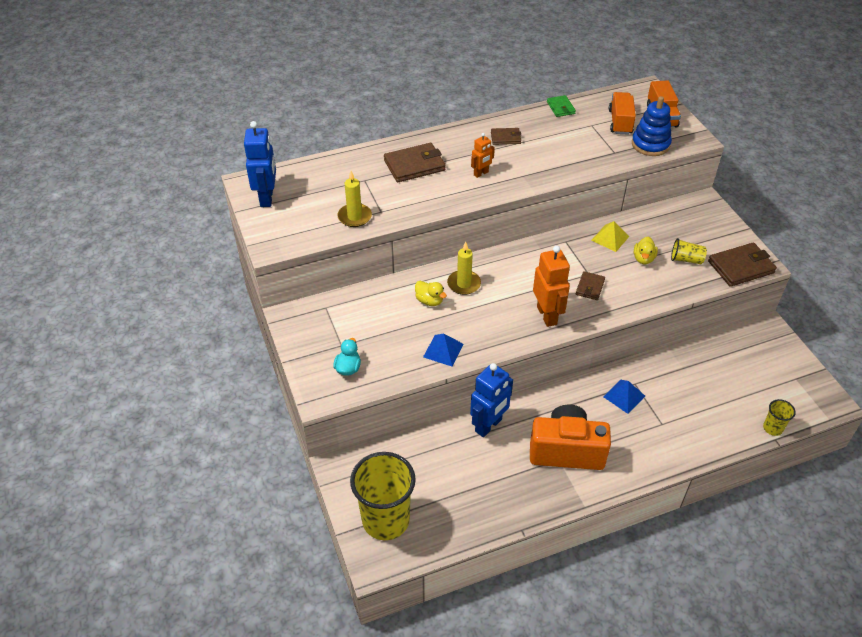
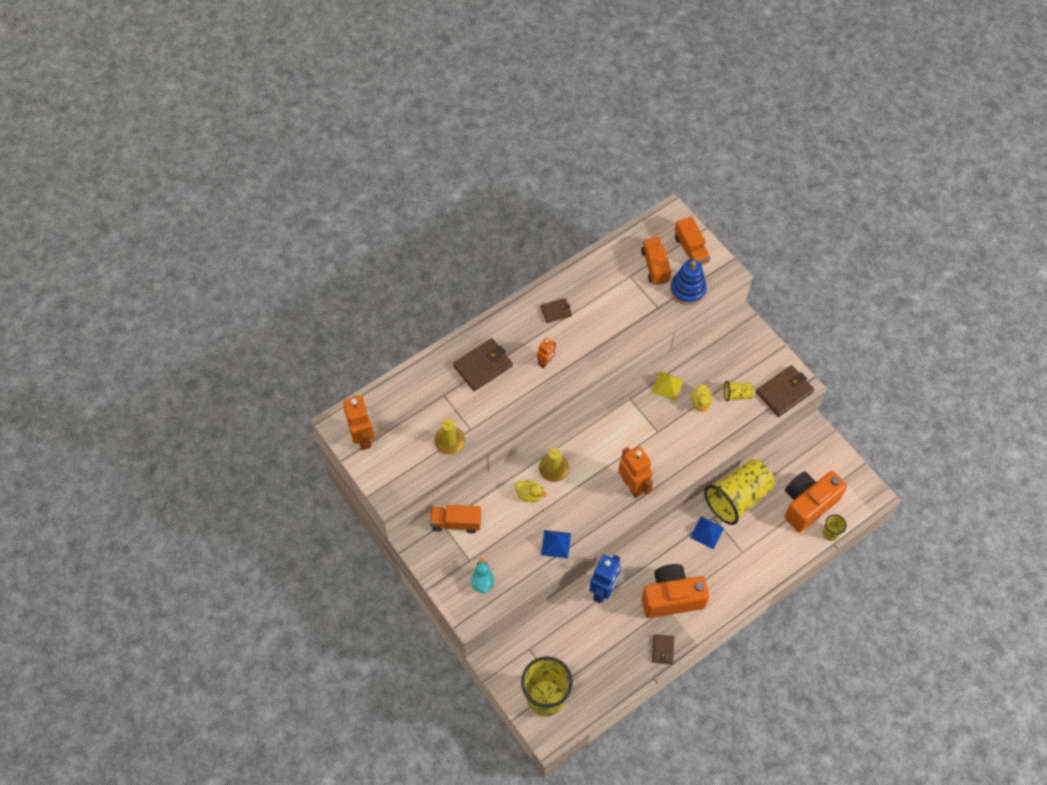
camera: 15 degrees left, 15 degrees up
(267, 198) = (363, 437): blue robot -> orange robot
(341, 309) = (456, 523): none -> orange truck
(560, 108) = (596, 259): green wallet -> none
(590, 287) = (662, 446): brown wallet -> brown wallet (663, 649)
(667, 371) = (737, 497): none -> yellow cup
(749, 394) = (808, 504): none -> orange camera

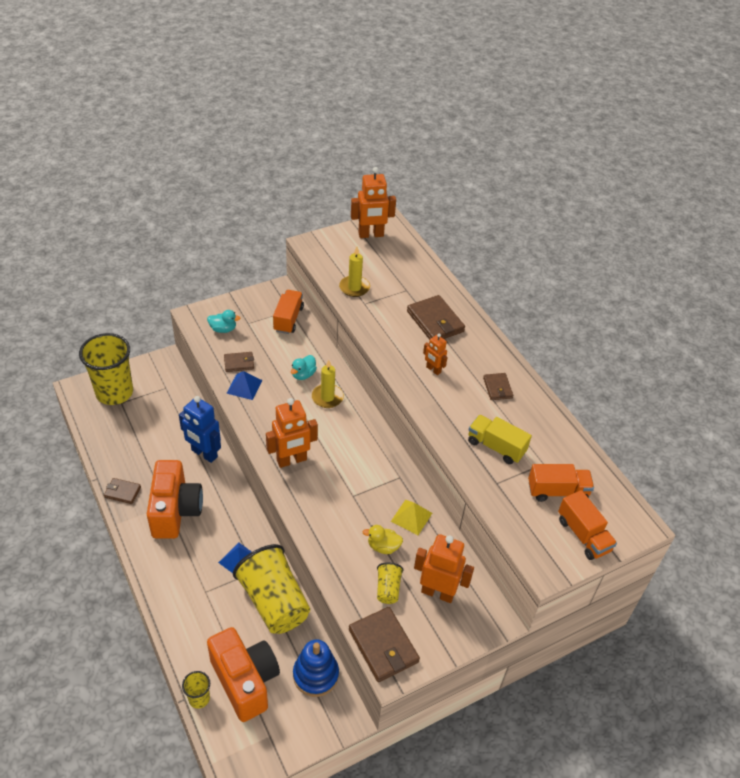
camera: 95 degrees right, 15 degrees down
(526, 556) = (239, 363): none -> brown wallet
(529, 495) = (303, 375): yellow duck -> turquoise duck
(621, 310) = (496, 447): none -> yellow truck
(687, 290) = (521, 519): blue stacking toy -> blue stacking toy (315, 675)
(691, 250) = (583, 535): orange truck -> orange truck turned 105 degrees counterclockwise
(731, 361) = (437, 592): none -> orange robot

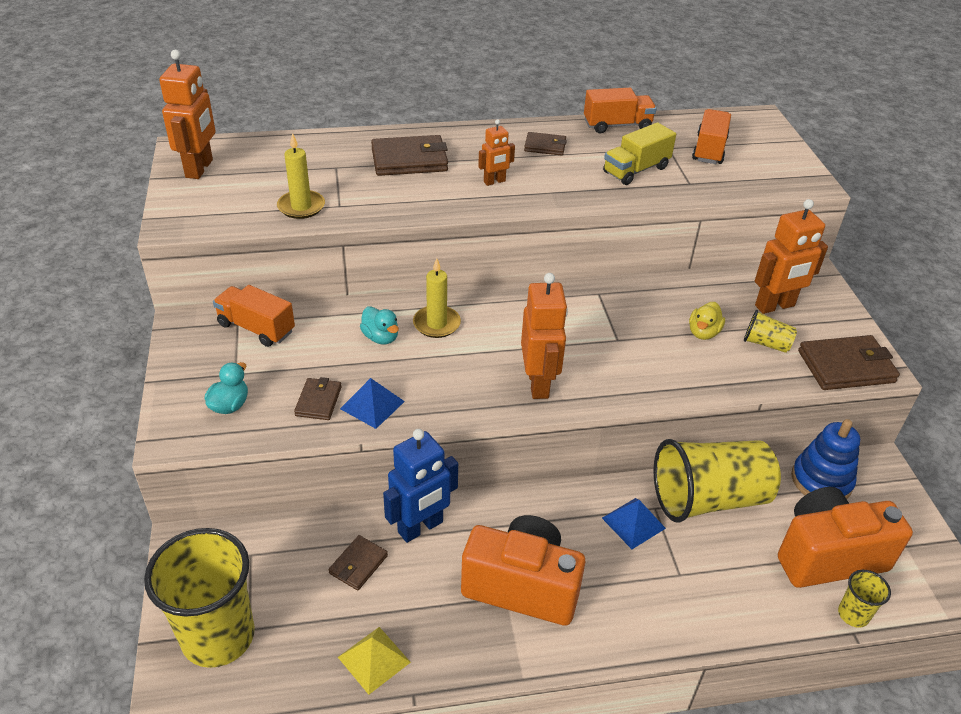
camera: 70 degrees left, 5 degrees down
(122, 492) = (458, 657): brown wallet -> brown wallet (358, 564)
(411, 517) = (663, 299): yellow pyramid -> yellow pyramid (374, 659)
(437, 592) = (775, 306): orange robot -> orange robot turned 150 degrees counterclockwise
(583, 535) = (770, 151): orange truck -> orange truck (617, 125)

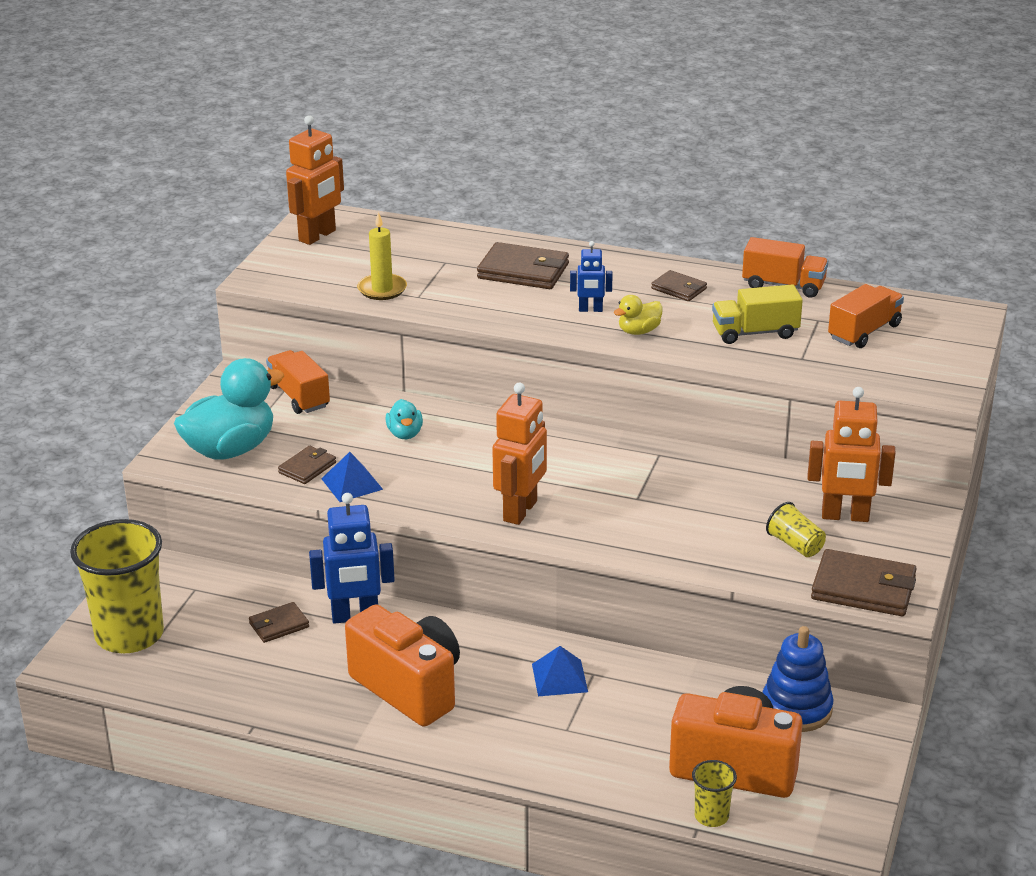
camera: 30 degrees right, 10 degrees down
(230, 405) = (230, 449): turquoise duck -> turquoise duck, size x2.10
(374, 659) = (240, 692): yellow pyramid -> none
(436, 324) = (467, 437): yellow candle -> none
(494, 182) = (590, 310): orange robot -> blue robot
(703, 333) = (736, 517): yellow duck -> yellow duck (639, 331)
(708, 498) = (656, 684): yellow cup -> none

